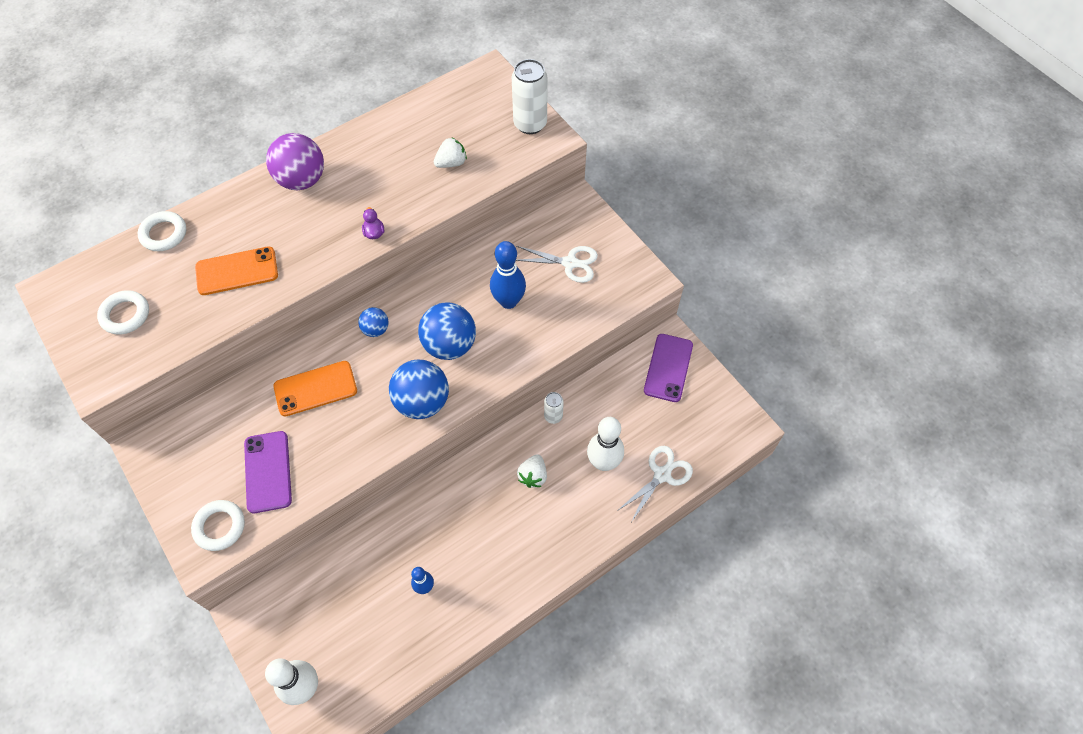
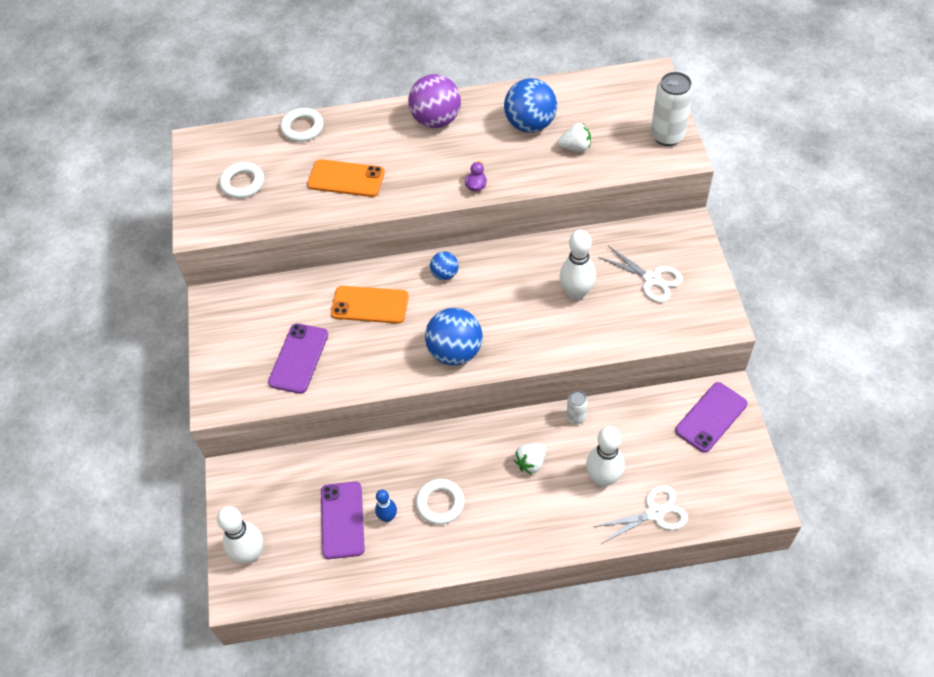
camera: 30 degrees right, 5 degrees down
(219, 527) = (240, 387): white ring -> white ring (440, 503)
(382, 610) = (342, 520): none -> purple phone
(449, 345) = (503, 312): blue ball -> blue ball (530, 124)
(508, 301) = (576, 293): blue bowling pin -> white bowling pin

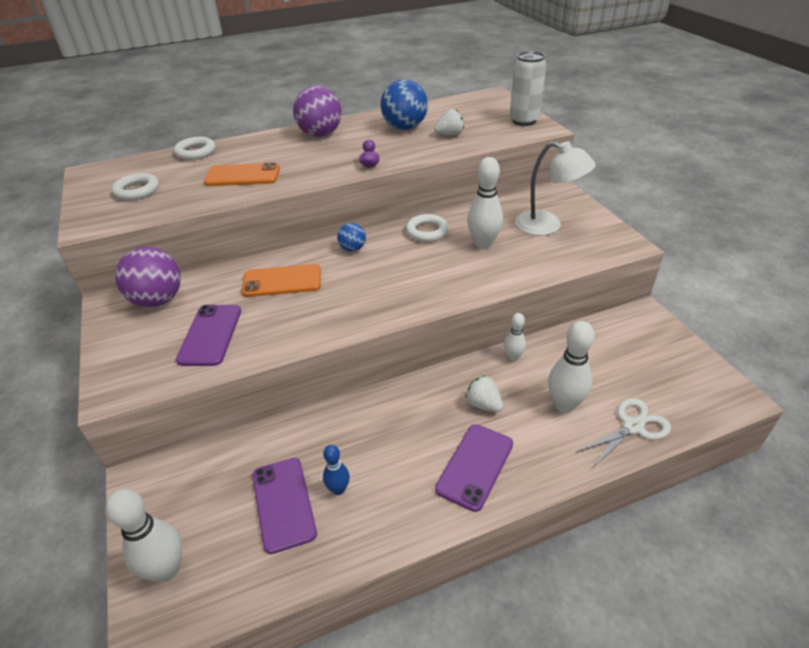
camera: 15 degrees left, 15 degrees down
(255, 307) = (158, 300): none -> purple ball
(440, 503) = (396, 462): white ring -> white ring (427, 231)
(455, 352) = (380, 303): blue ball -> none
(530, 463) = (483, 404): white strawberry -> white strawberry turned 105 degrees clockwise
(576, 417) = (513, 357): white can -> white bowling pin
(652, 279) = (547, 226): white scissors -> white lamp
(711, 417) = (641, 335): purple phone -> purple phone (475, 466)

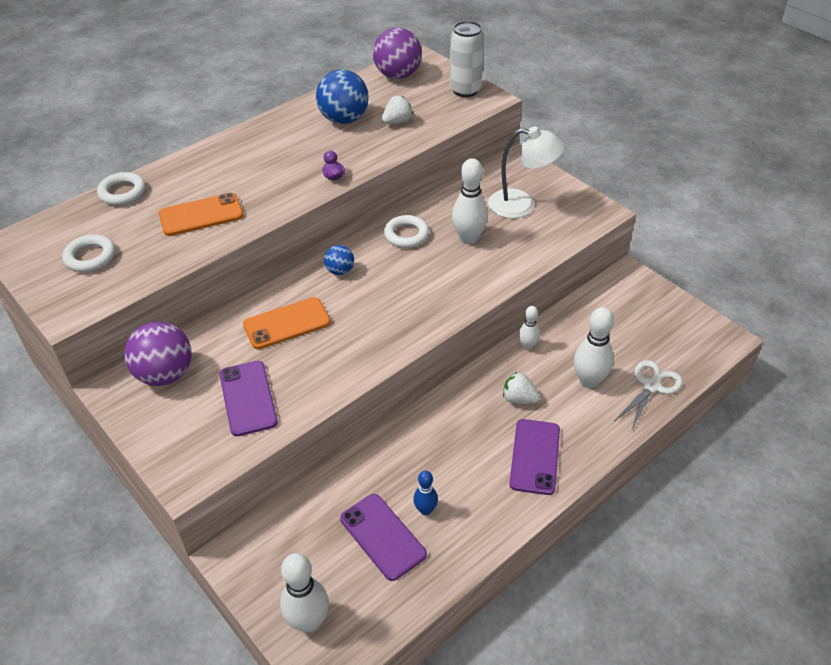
camera: 20 degrees left, 5 degrees up
(320, 134) = (254, 144): purple ball -> purple ball (398, 75)

